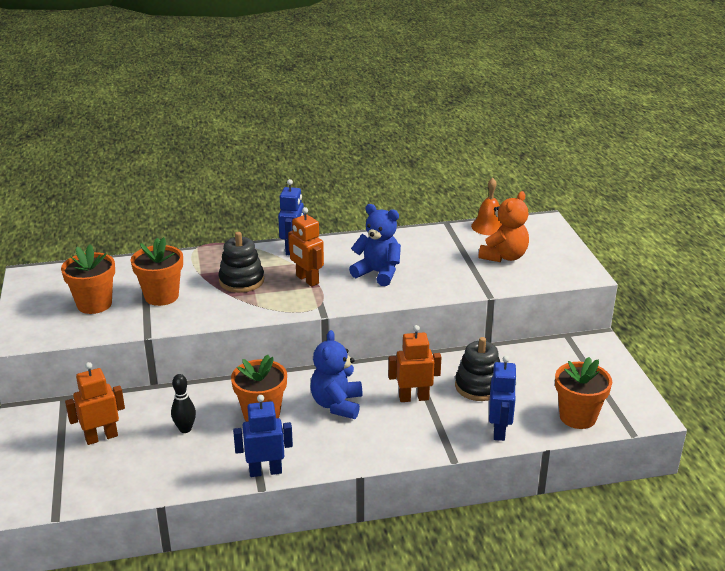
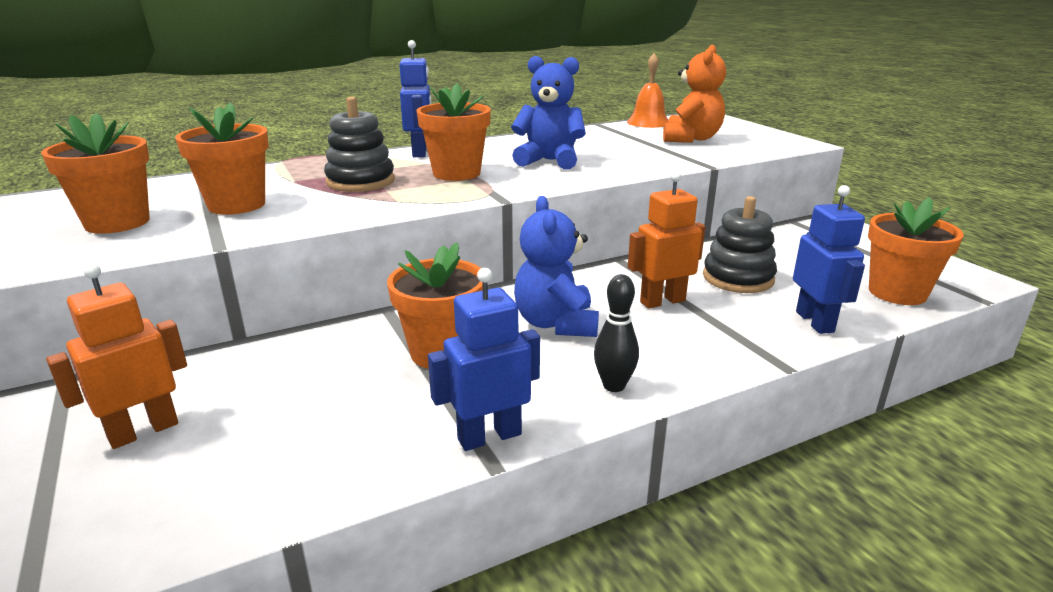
camera: 15 degrees left, 5 degrees down
(185, 429) = (312, 393): black bowling pin -> black bowling pin (614, 386)
(307, 280) = (456, 173): orange robot -> orange flower pot

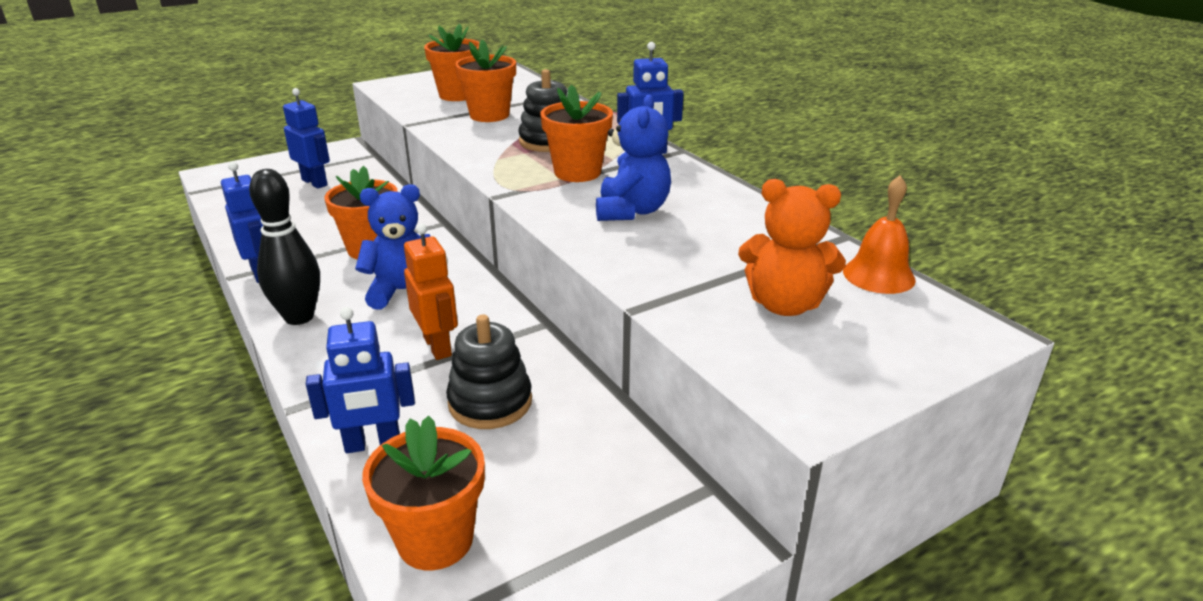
camera: 85 degrees right, 5 degrees up
(143, 431) = (315, 182): orange robot -> blue robot
(614, 386) = (299, 317): black bowling pin -> black bowling pin, size x1.66

